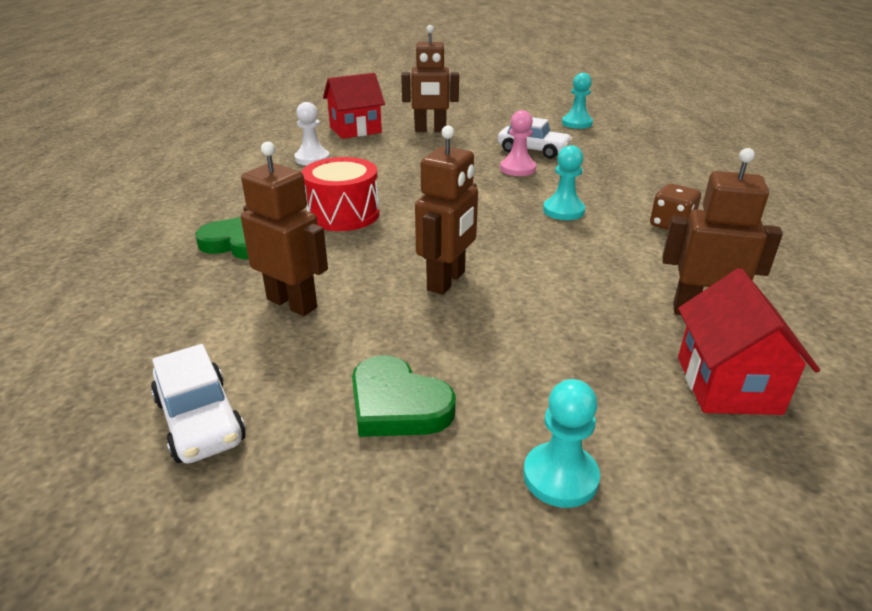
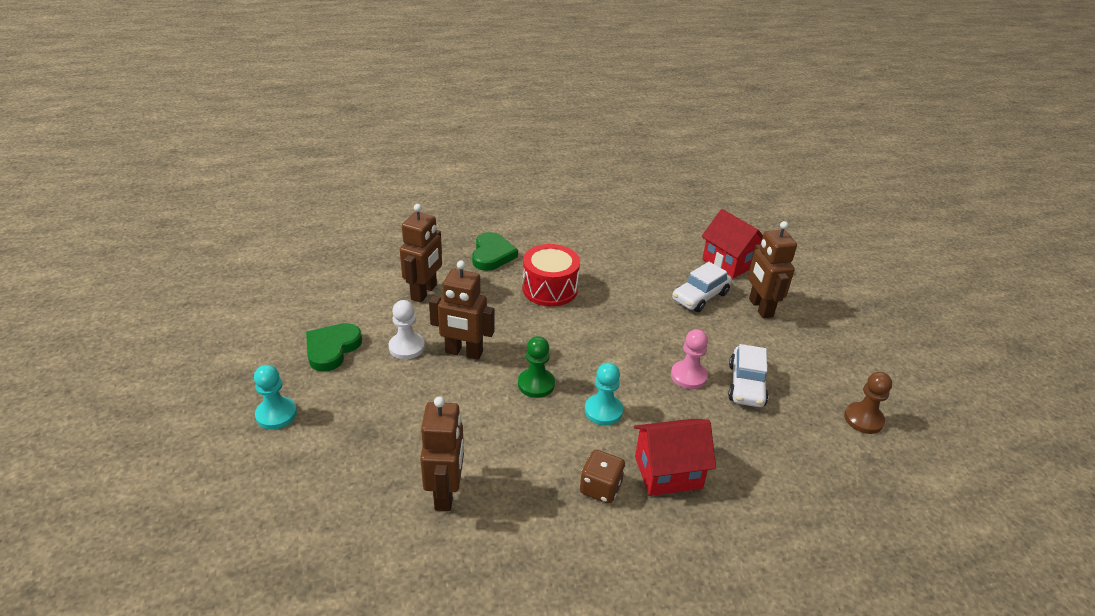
camera: 75 degrees right, 5 degrees up
(200, 420) = (319, 288): white car -> white car (700, 296)
(312, 159) = (646, 253): white pawn -> white pawn (406, 347)
(517, 240) = (536, 384): none -> green pawn
(577, 123) = (863, 419): turquoise pawn -> brown pawn
(727, 385) = (356, 497): red house -> red house (668, 472)

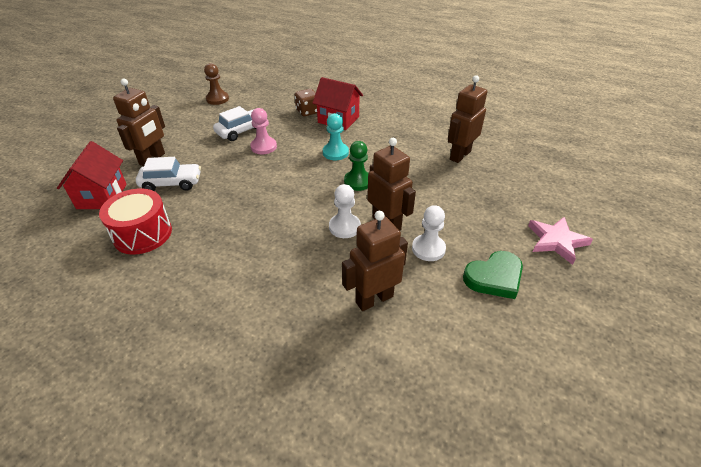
camera: 140 degrees left, 5 degrees up
(276, 414) = (556, 241): turquoise pawn -> pink star
(492, 255) = (266, 313): green heart -> none
(499, 331) = (344, 227): none -> white pawn
(550, 289) = (263, 244): red drum -> red drum (142, 234)
(600, 488) = (378, 127): brown dice -> brown dice (307, 111)

